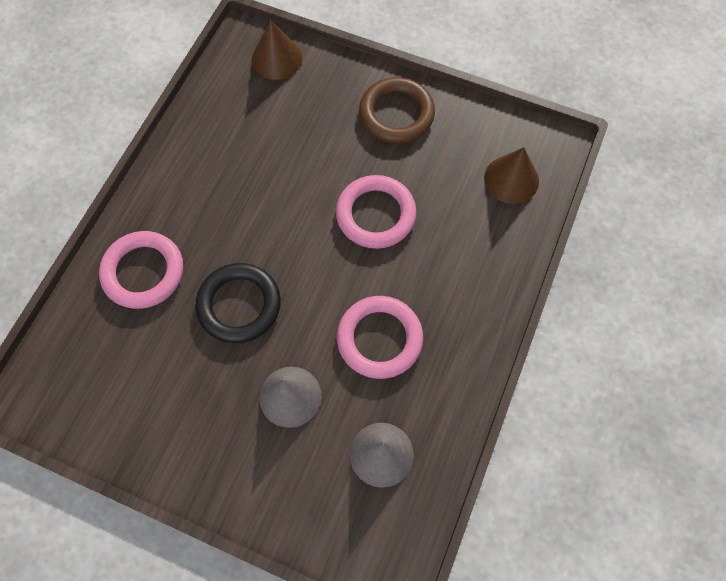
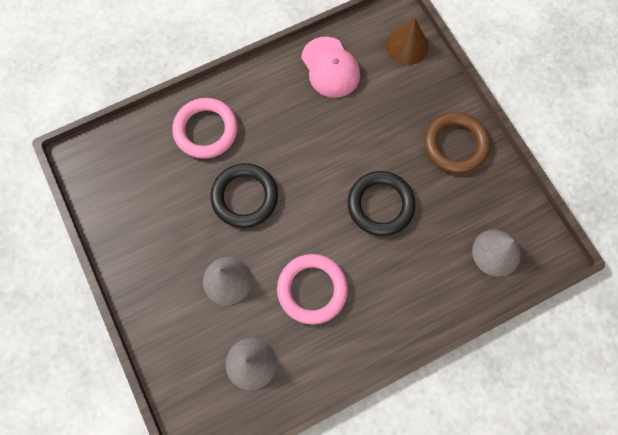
camera: 40 degrees right, 5 degrees up
(220, 126) = (330, 67): none -> pink cap
(375, 214) = (380, 205): pink ring -> black ring
(511, 179) = (496, 252): brown cone -> grey cone

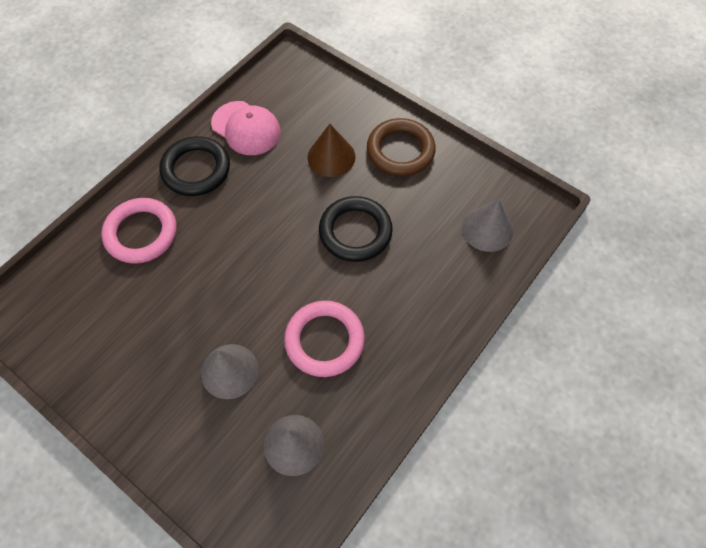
camera: 25 degrees left, 10 degrees down
(244, 197) = (212, 280): black ring -> black ring (196, 169)
(406, 45) = (311, 83): brown cone -> brown cone (331, 157)

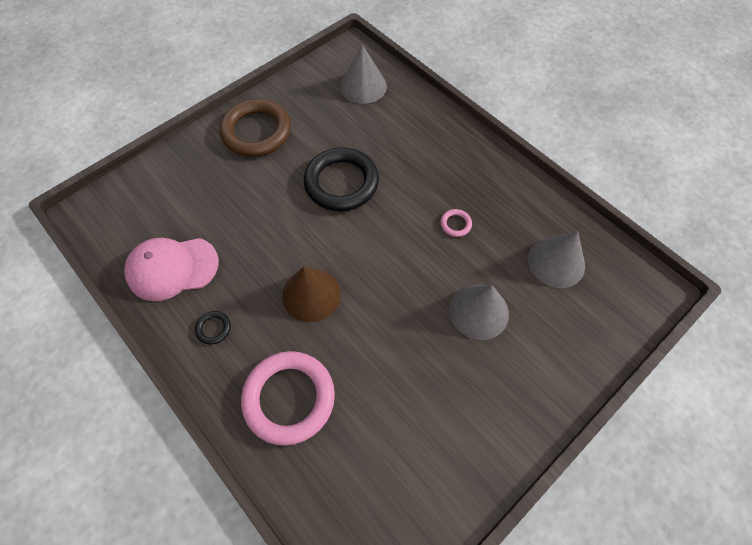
camera: 80 degrees left, 0 degrees up
(196, 169) = (213, 328): black ring -> black ring, size x0.41
(246, 128) = (172, 268): pink cap -> pink cap turned 150 degrees counterclockwise
(324, 340) = (455, 224): pink ring -> pink ring, size x0.41
(331, 157) = (243, 190): brown cone -> brown cone (311, 294)

